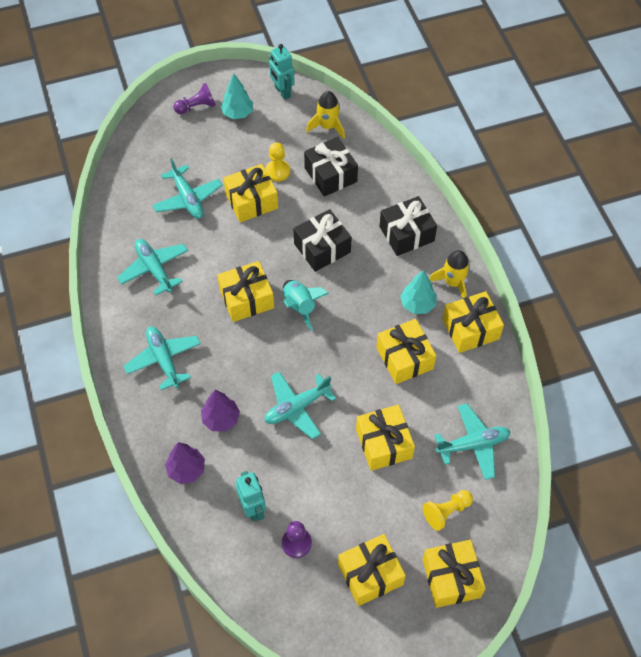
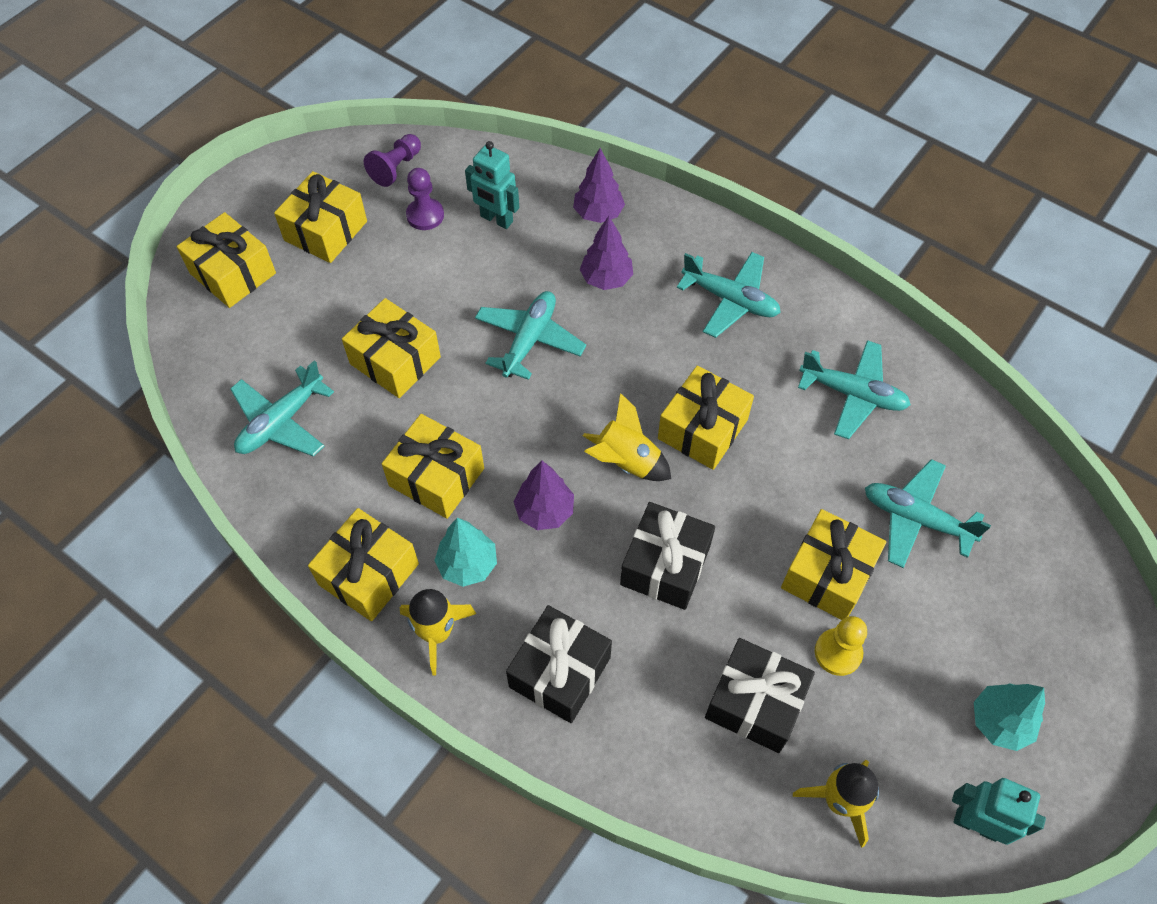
camera: 145 degrees right, 0 degrees up
(197, 107) = (1071, 689): purple pawn -> purple pawn (396, 168)
(300, 306) = (626, 462): turquoise rocket -> yellow rocket
(360, 307) = (544, 511): none -> purple tree
(446, 512) = (274, 331): yellow pawn -> none

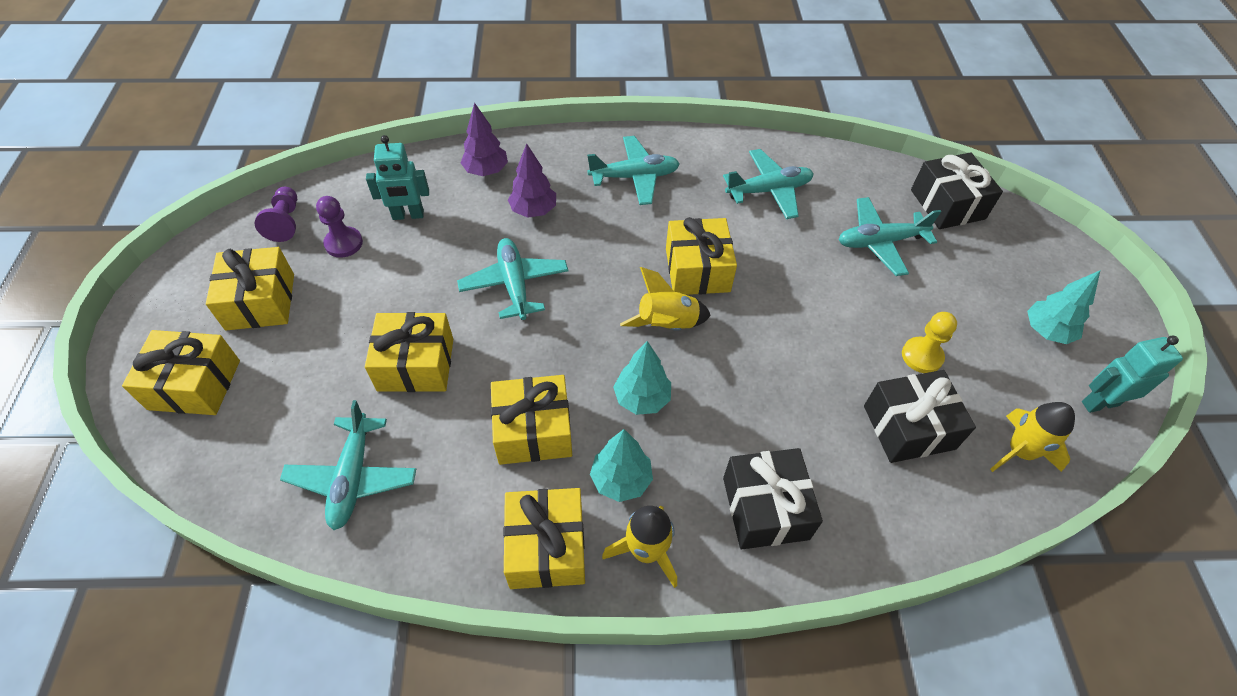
camera: 40 degrees left, 5 degrees down
(544, 511) = (642, 398): purple tree -> turquoise tree
(665, 565) = (762, 377): black gift -> black gift (947, 204)
(827, 574) = (866, 311): yellow gift -> none

